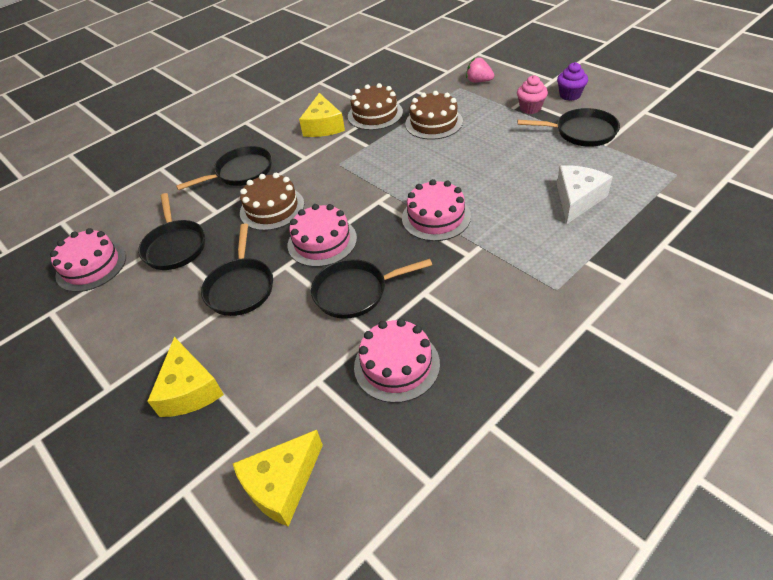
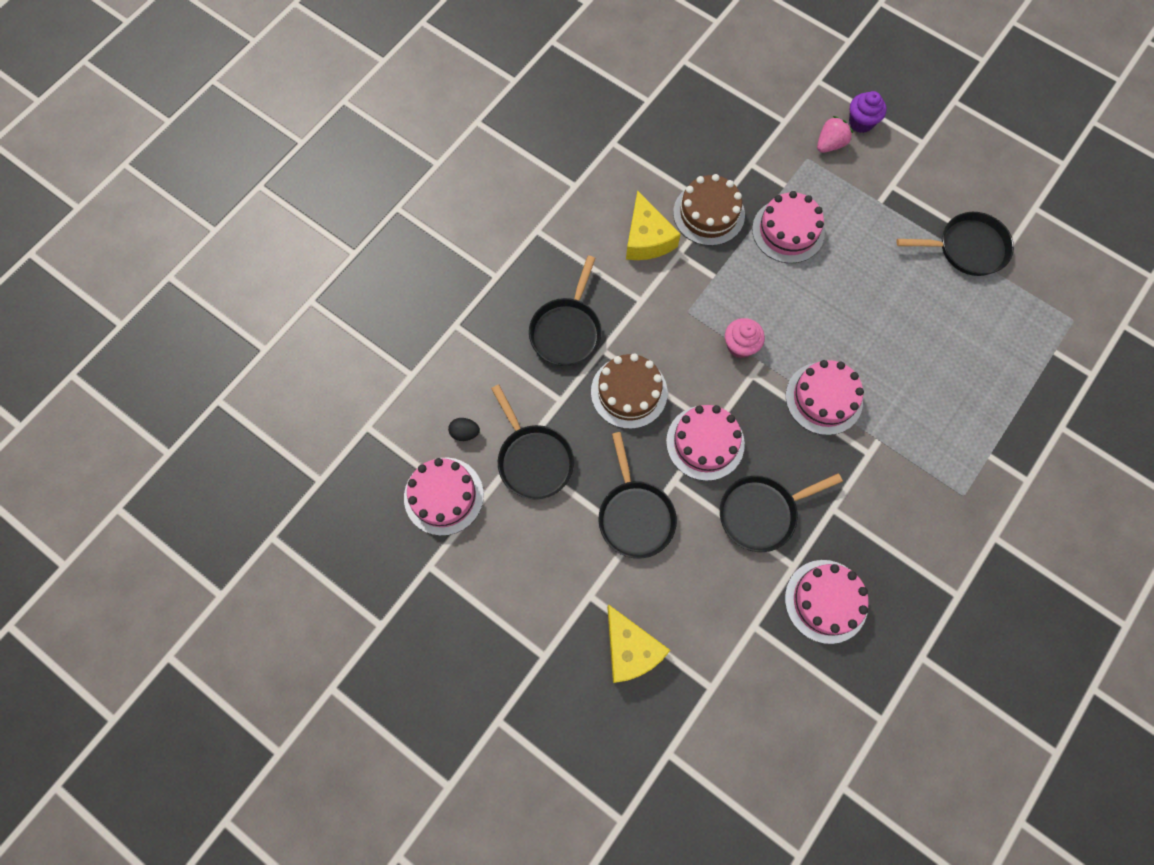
camera: 15 degrees left, 25 degrees up
(131, 228) = (465, 433): none -> black egg
(241, 172) = (567, 330): black pan -> black pan turned 150 degrees clockwise
(282, 484) = (755, 737): yellow cheese -> none
(434, 123) = (788, 231): brown cake -> pink cake
(479, 81) = (830, 144): pink strawberry -> pink strawberry turned 120 degrees clockwise
(530, 108) = (902, 202): pink cupcake -> pink cupcake (740, 346)
(570, 95) = (947, 175): purple cupcake -> purple cupcake (861, 122)
(577, 199) = (972, 364): white cheese -> none

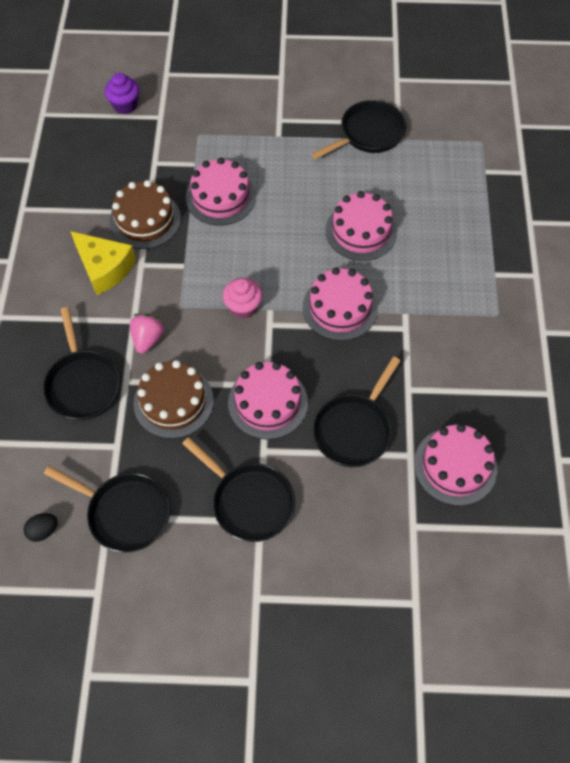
camera: 35 degrees left, 10 degrees down
(444, 496) = (59, 601): pink cake -> pink cake (361, 231)
(630, 649) = (324, 619): yellow cheese -> none
(830, 144) = (209, 115): pink strawberry -> pink strawberry (148, 339)
(861, 122) = (222, 87): purple cupcake -> purple cupcake (125, 105)

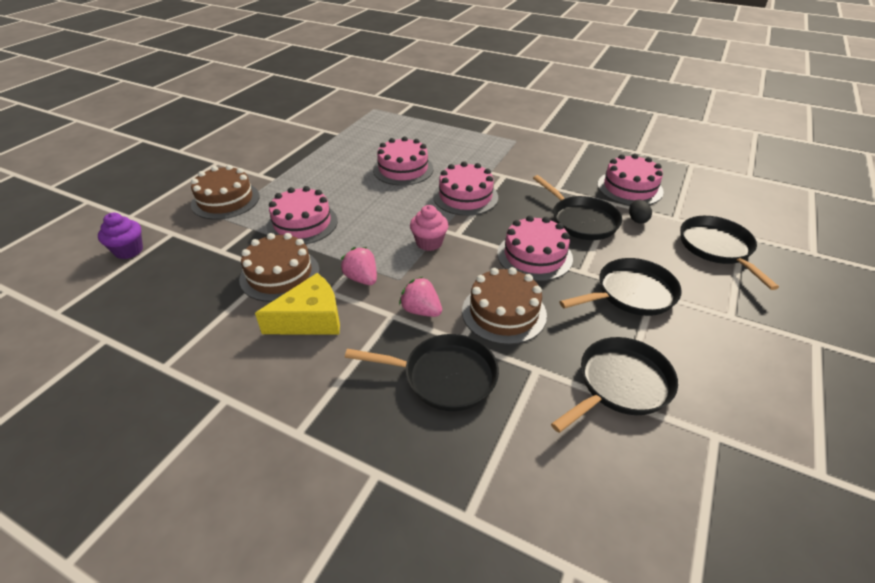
camera: 65 degrees left, 20 degrees down
(43, 530) = (625, 468): black egg -> black egg (637, 220)
(167, 279) = (362, 278): none -> pink strawberry
(224, 122) = (225, 200): none -> brown cake
(368, 134) = (319, 143): black pan -> black pan (717, 248)

